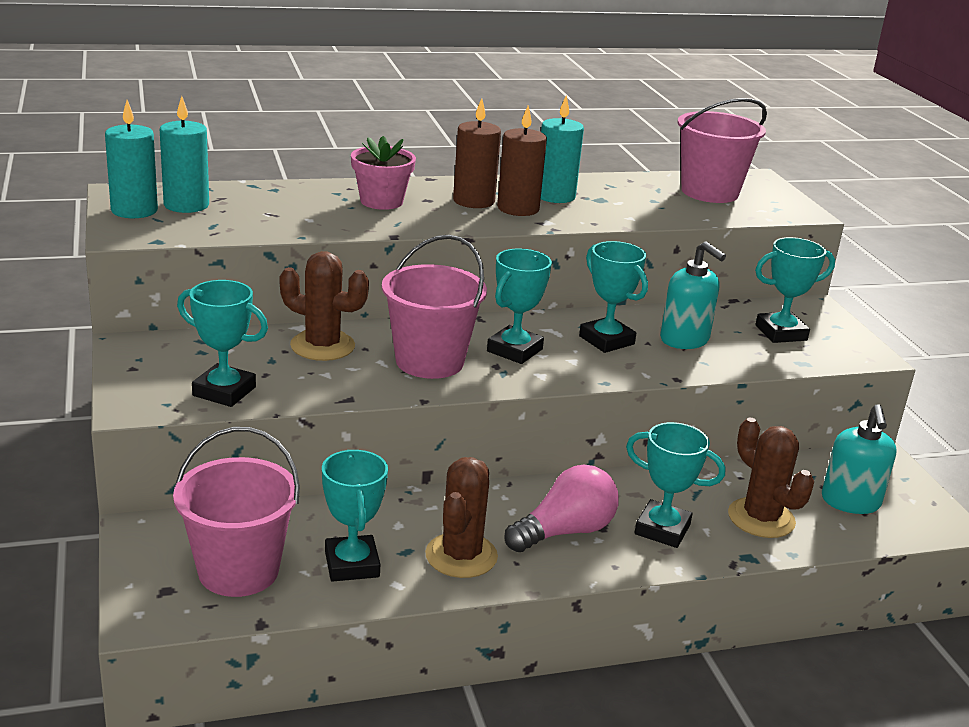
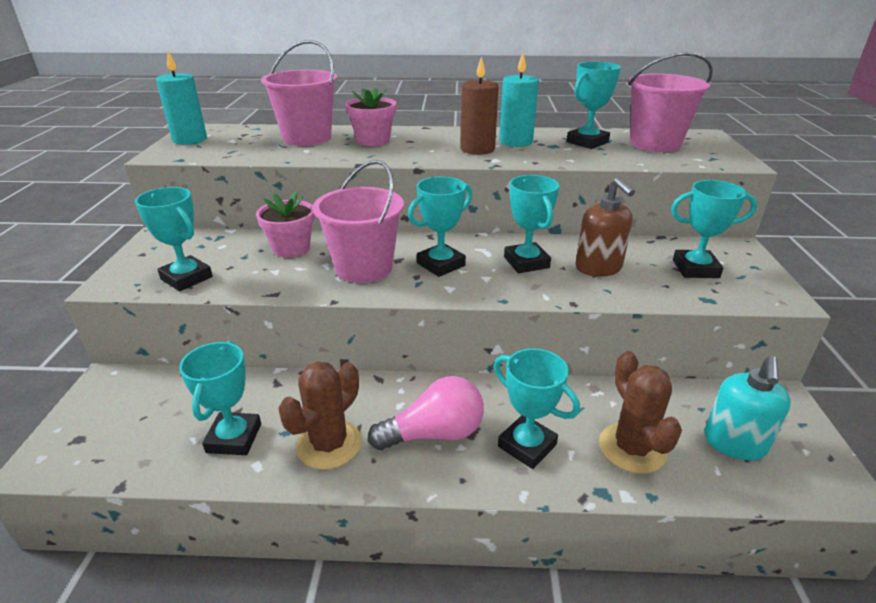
camera: 20 degrees right, 5 degrees up
(186, 205) = (229, 137): turquoise candle -> none
(238, 571) = (144, 429): pink bucket -> pink bucket (307, 138)
(322, 346) = (291, 248): brown cactus -> pink flower pot
(473, 201) = (445, 143): brown candle -> none
(635, 193) = (587, 142): none -> turquoise trophy
(685, 340) = (598, 268): turquoise soap dispenser -> brown soap dispenser

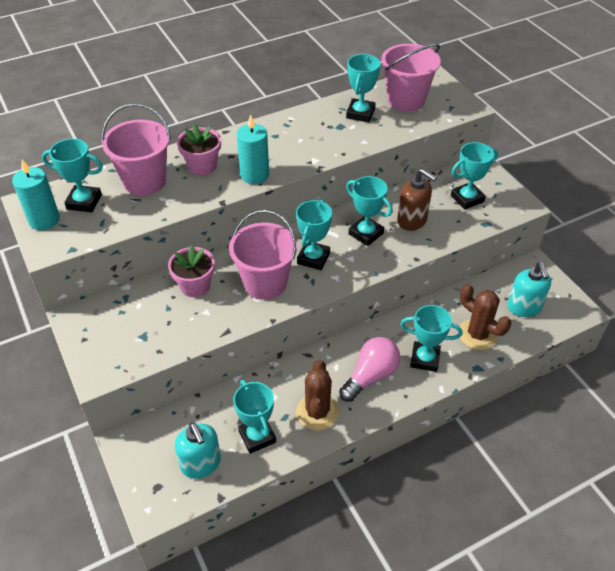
camera: 30 degrees left, 15 degrees up
(146, 437) = (201, 464): none -> turquoise soap dispenser
(186, 278) = (149, 345): turquoise trophy -> turquoise trophy (84, 202)
(477, 149) = (291, 150): brown candle -> none
(515, 142) = (311, 130): turquoise candle -> turquoise candle (254, 175)

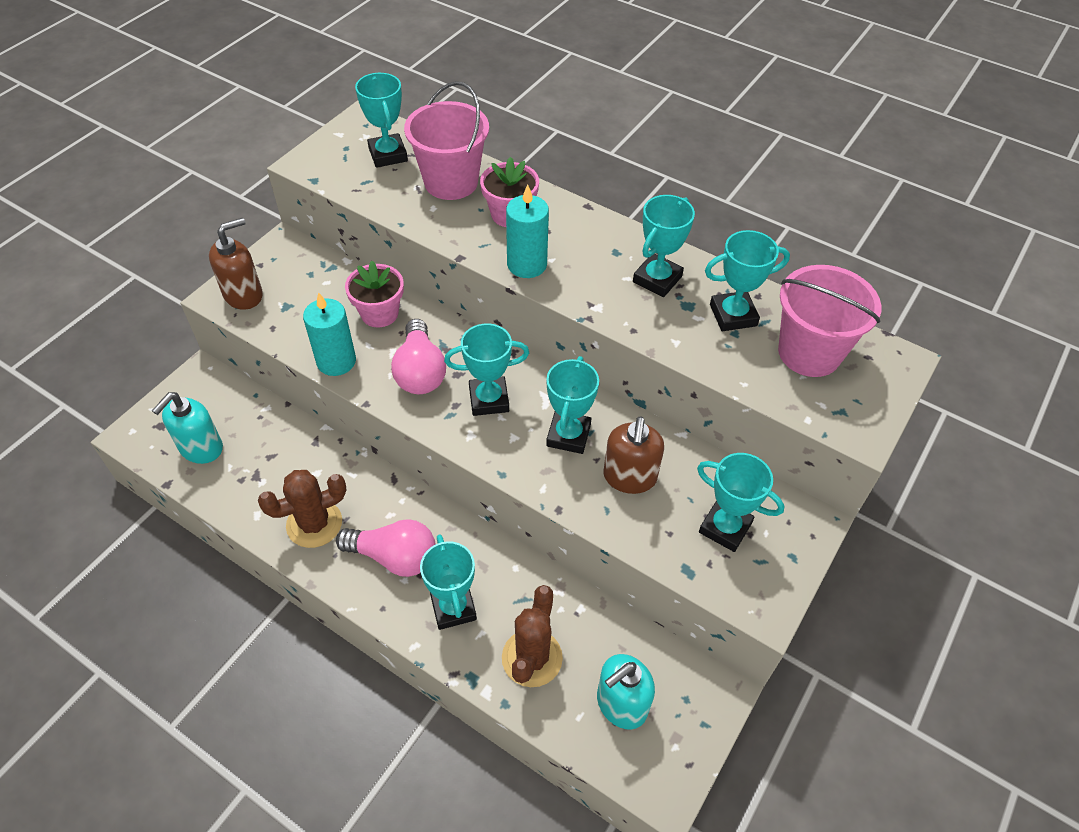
camera: 60 degrees right, 5 degrees up
(44, 220) = (344, 141): turquoise candle -> turquoise candle (336, 361)
(109, 358) = (244, 295): none -> brown soap dispenser
(257, 436) = (256, 481): turquoise trophy -> turquoise trophy (657, 279)
(265, 283) = (420, 371): pink bucket -> pink light bulb

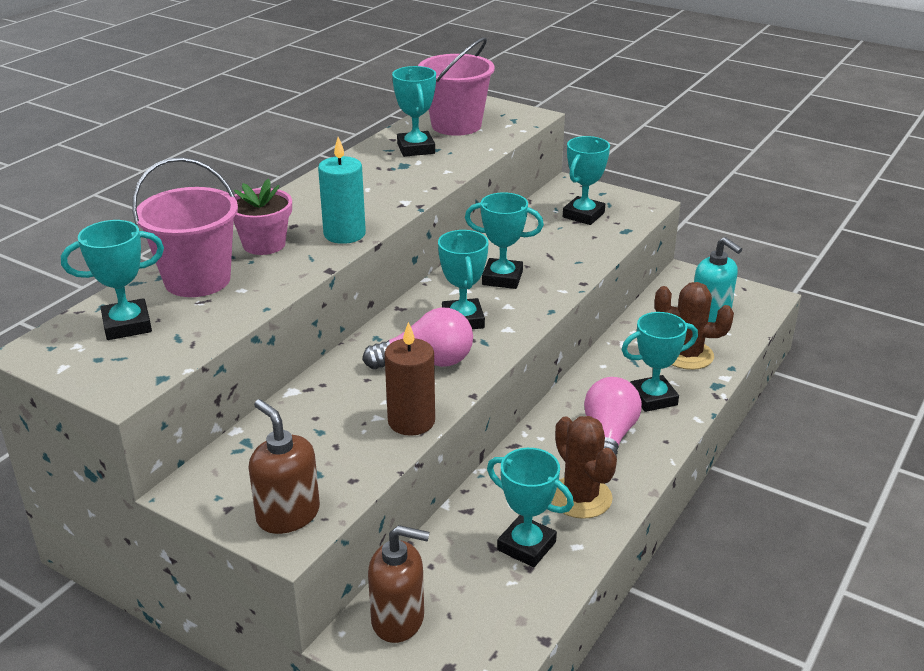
camera: 90 degrees left, 20 degrees down
(201, 448) = (485, 615): turquoise soap dispenser -> none
(336, 361) = (411, 421): turquoise candle -> brown candle
(379, 313) = (335, 396): pink flower pot -> none
(629, 477) = (543, 251): brown soap dispenser -> brown soap dispenser (398, 619)
(657, 279) = (370, 176): turquoise trophy -> turquoise trophy (526, 546)

